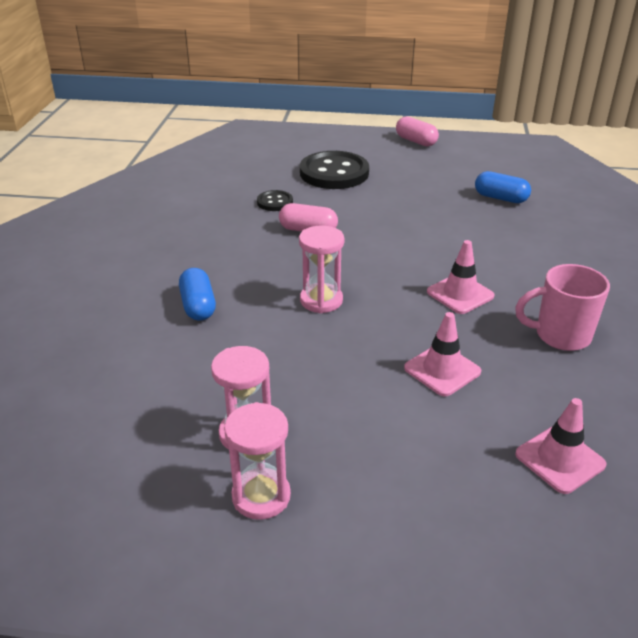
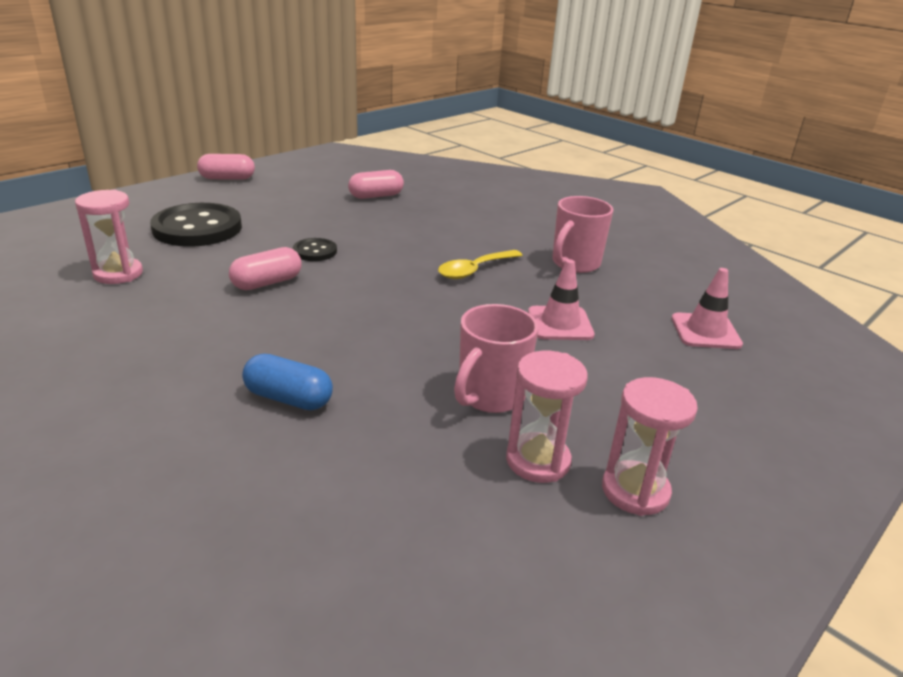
camera: 55 degrees left, 5 degrees down
(275, 202) = (184, 275): black button -> black button (315, 251)
(295, 380) = (490, 396): none -> pink mug
(321, 300) = (390, 329): pink hourglass -> pink hourglass (118, 274)
(460, 294) = (474, 270): pink traffic cone -> yellow spoon
(500, 198) = (376, 196): blue capsule -> pink capsule

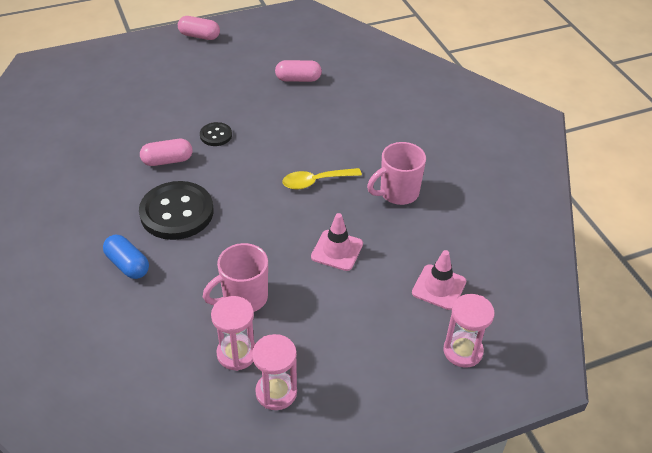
camera: 25 degrees right, 15 degrees up
(118, 274) = (82, 130): pink hourglass -> pink hourglass (463, 351)
(197, 228) = (151, 92): black button -> black button (177, 212)

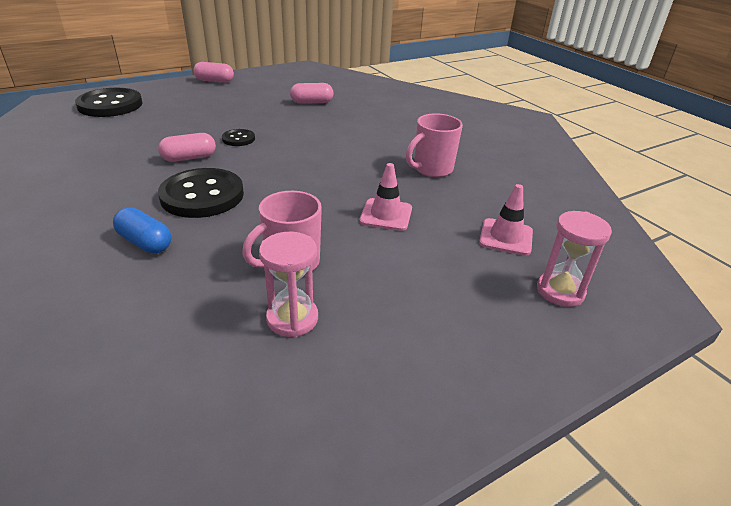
camera: 10 degrees left, 10 degrees down
(93, 74) = (110, 105): none -> black button
(276, 392) = (353, 356): pink hourglass -> none
(315, 182) = (347, 165): yellow spoon -> none

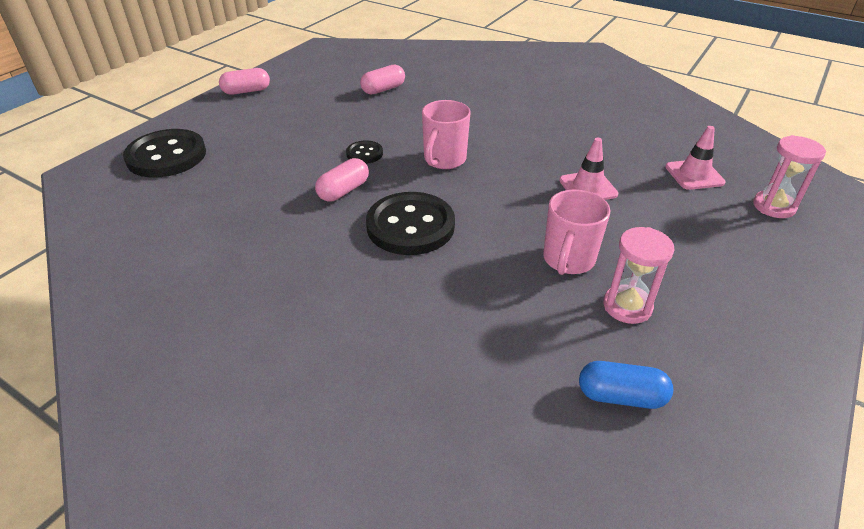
camera: 25 degrees left, 5 degrees up
(145, 243) = (422, 292): blue capsule -> blue capsule (621, 396)
(431, 169) = (573, 130): pink mug -> pink mug (444, 160)

